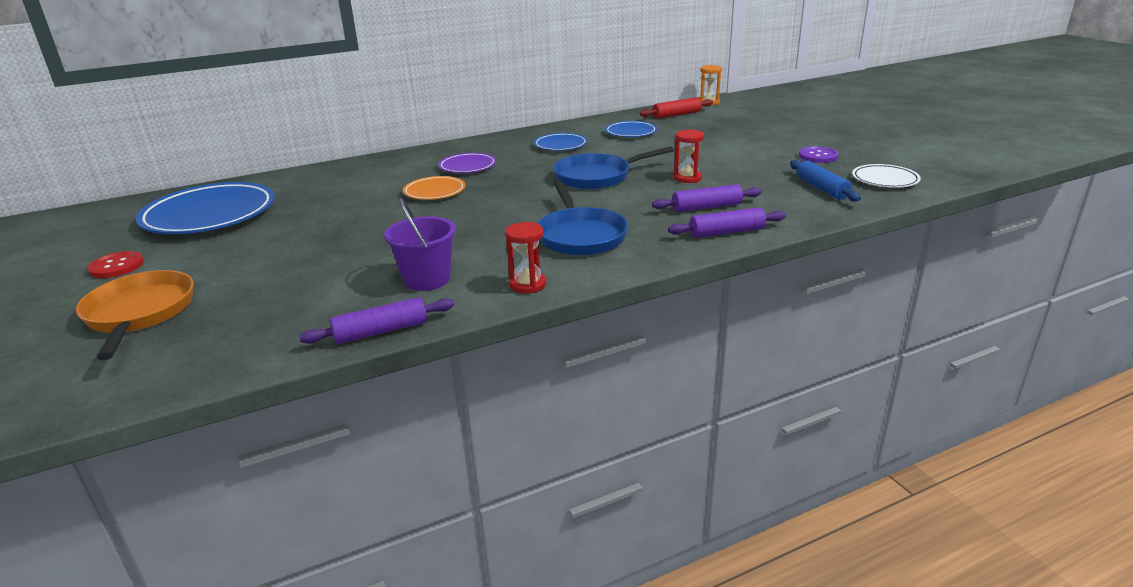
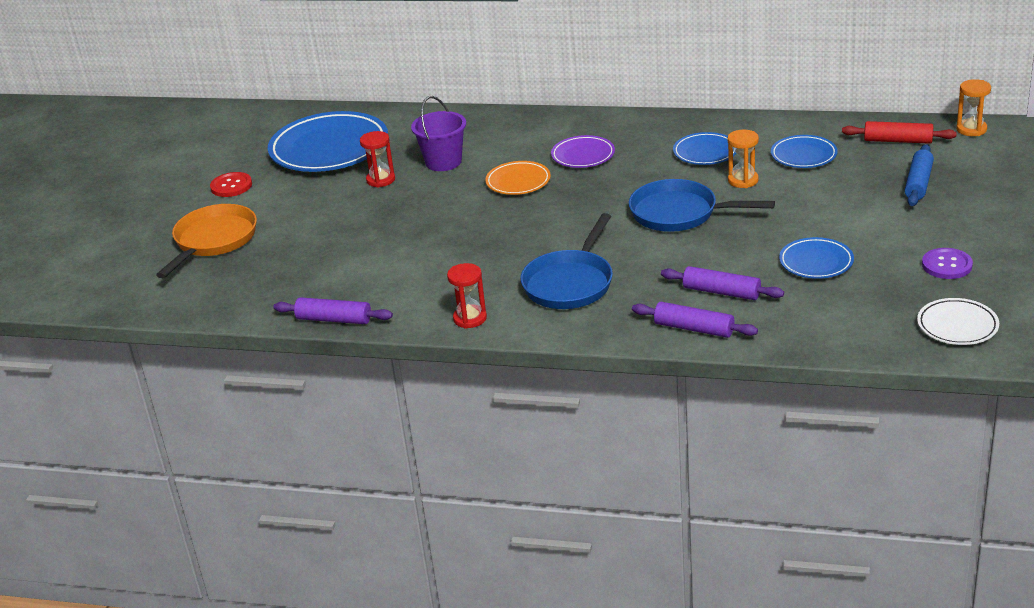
camera: 40 degrees right, 5 degrees up
(427, 279) = (409, 283): purple bucket -> purple bucket (443, 162)
(612, 151) = (743, 180): none -> orange hourglass
(687, 178) = (760, 247): red hourglass -> red hourglass (381, 180)
(738, 175) = (816, 262): none -> blue plate
(821, 188) = (870, 311): blue rolling pin -> blue rolling pin (918, 183)

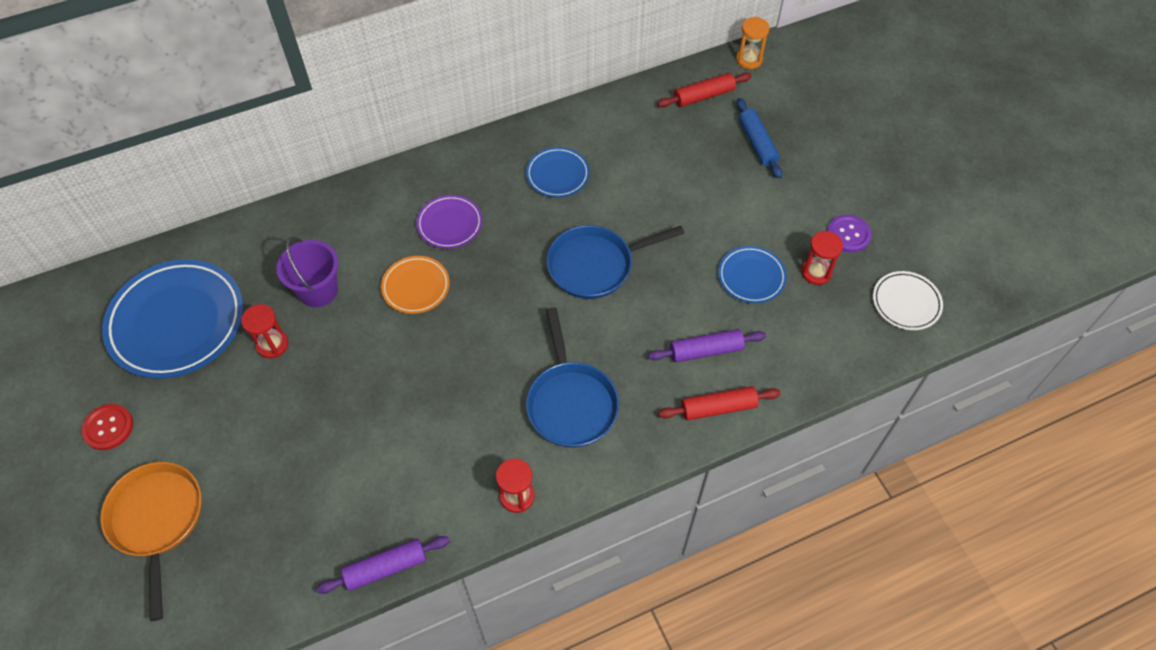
camera: 40 degrees left, 25 degrees up
(694, 328) = (718, 408): purple rolling pin -> red rolling pin
(743, 180) = (617, 199): orange hourglass -> none
(803, 155) = (643, 145): blue plate -> none
(884, 278) = (816, 272): none -> red hourglass

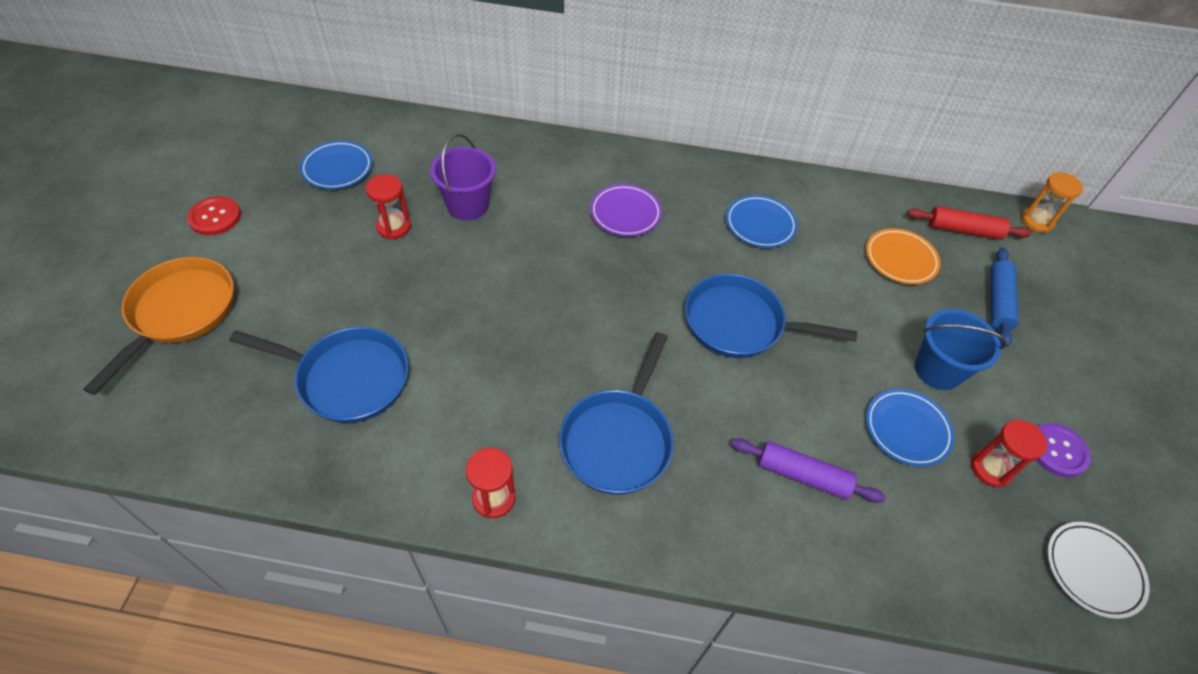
camera: 30 degrees right, 5 degrees down
(177, 322) = (337, 168): blue plate -> blue plate, size x0.51
(341, 483) = (347, 378): none -> blue pan
(385, 568) = (317, 483): purple rolling pin -> none
(416, 287) = (553, 248): orange plate -> orange plate (900, 259)
(718, 408) = (776, 546): red rolling pin -> none
(746, 220) = (938, 370): none -> blue bucket

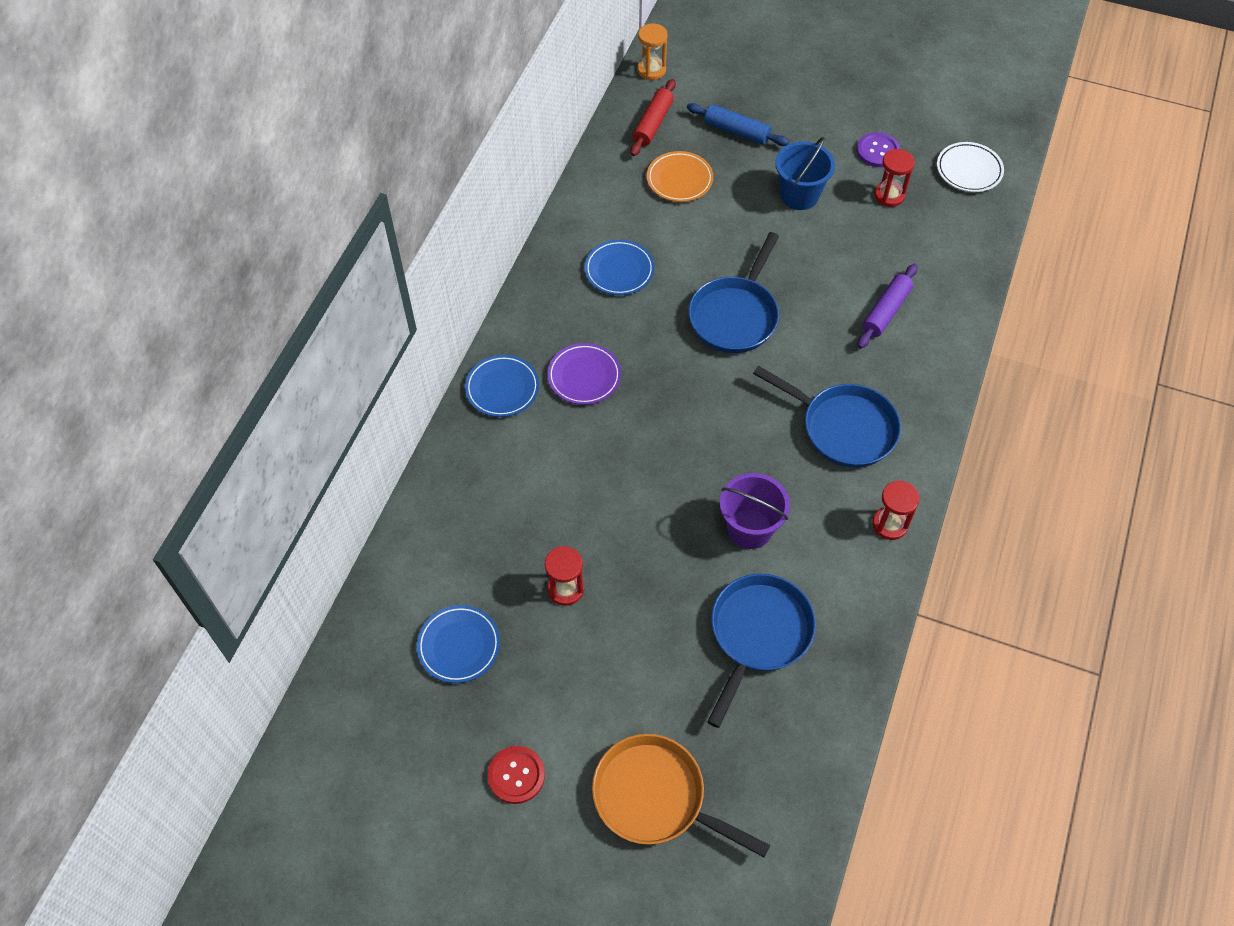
camera: 75 degrees left, 5 degrees up
(467, 205) = (546, 516): purple bucket -> purple bucket (749, 528)
(907, 429) = (852, 234): blue plate -> blue plate (502, 388)

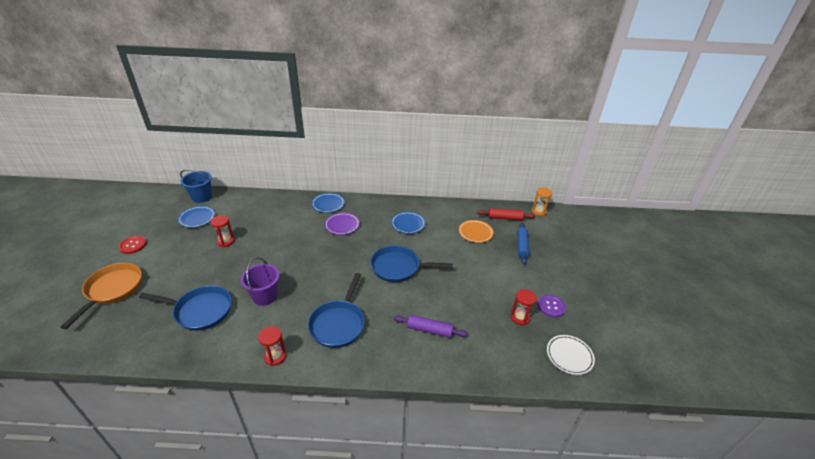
camera: 70 degrees right, 20 degrees down
(799, 195) = (494, 278): blue bucket -> blue bucket (202, 197)

